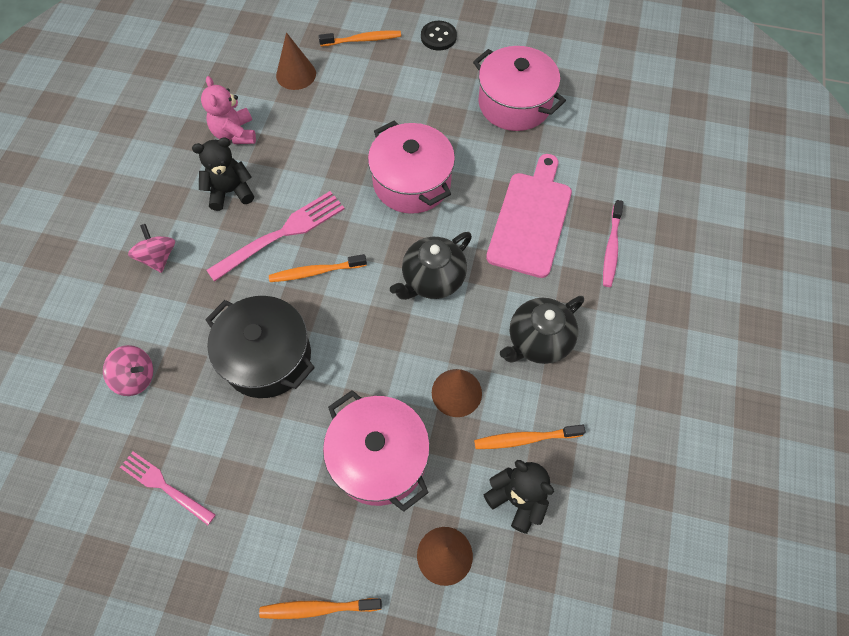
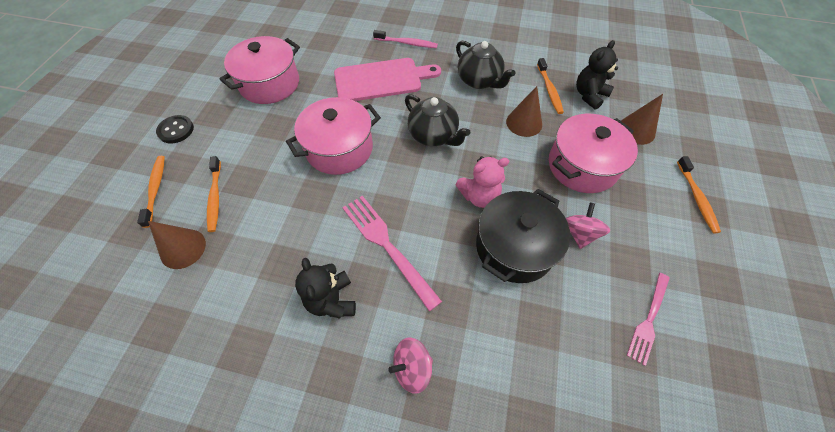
camera: 90 degrees left, 5 degrees down
(136, 377) = (553, 367): pink spinning top -> pink spinning top (580, 233)
(235, 133) = (252, 304): pink teddy bear -> pink teddy bear (479, 196)
(315, 272) = (428, 215): orange toothbrush -> orange toothbrush (215, 197)
(531, 219) = (382, 80): pink cutting board -> pink cutting board turned 150 degrees clockwise

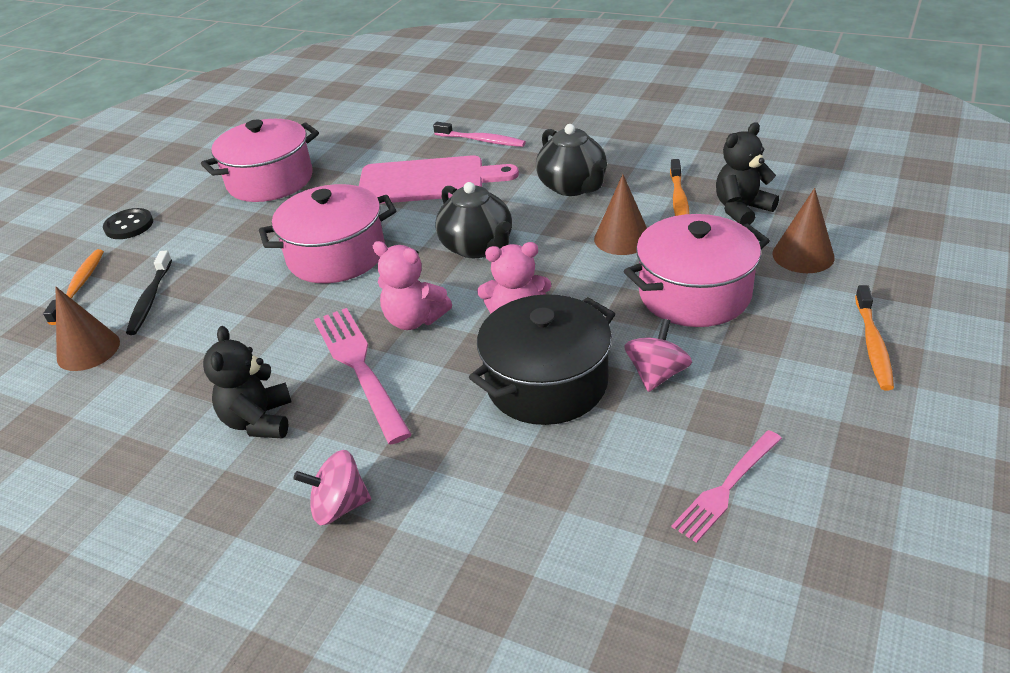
camera: 15 degrees right, 20 degrees down
(215, 197) = (150, 299): orange toothbrush -> black toothbrush
(411, 201) = (414, 320): none -> pink teddy bear

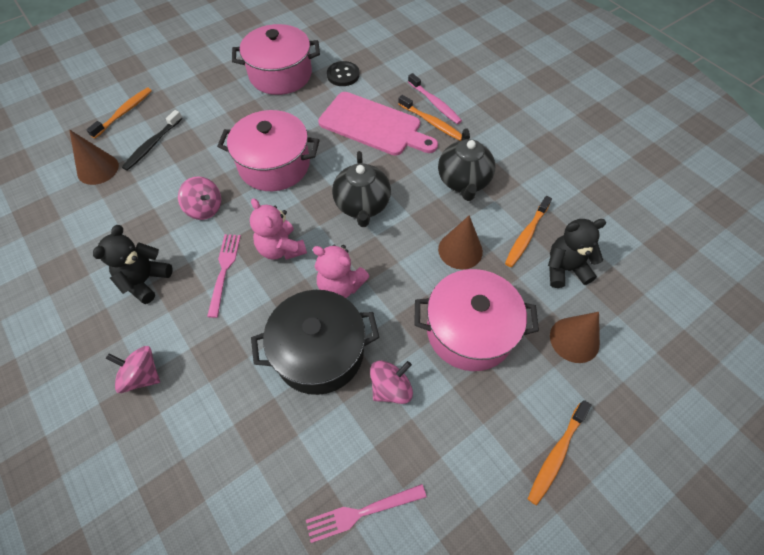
camera: 25 degrees right, 20 degrees up
(129, 226) = (179, 74): black button -> black button (343, 75)
(280, 326) = (205, 208): none -> pink spinning top
(359, 367) = (224, 270): pink fork -> pink fork, size x0.64
(492, 156) = (431, 122): none -> orange toothbrush

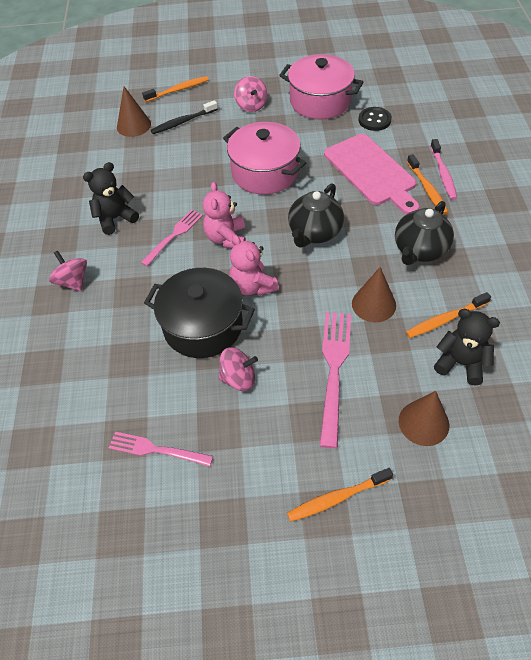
camera: 35 degrees right, 5 degrees down
(205, 208) = (190, 184): pink spinning top -> pink spinning top (251, 105)
(469, 331) = (334, 370): pink pot -> pink fork

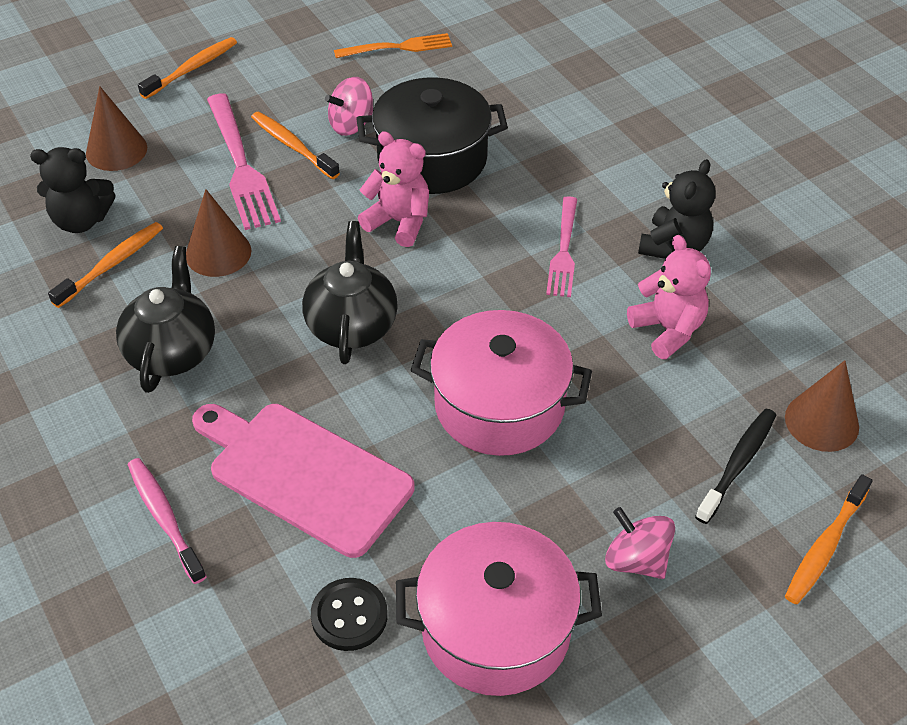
camera: 150 degrees right, 5 degrees down
(73, 281) = (644, 152): pink spinning top -> none
(156, 450) = (398, 47): pink fork -> orange fork
(226, 238) = (483, 272): pink teddy bear -> pink teddy bear (668, 330)
(427, 189) = (187, 472): orange toothbrush -> orange toothbrush (292, 146)

